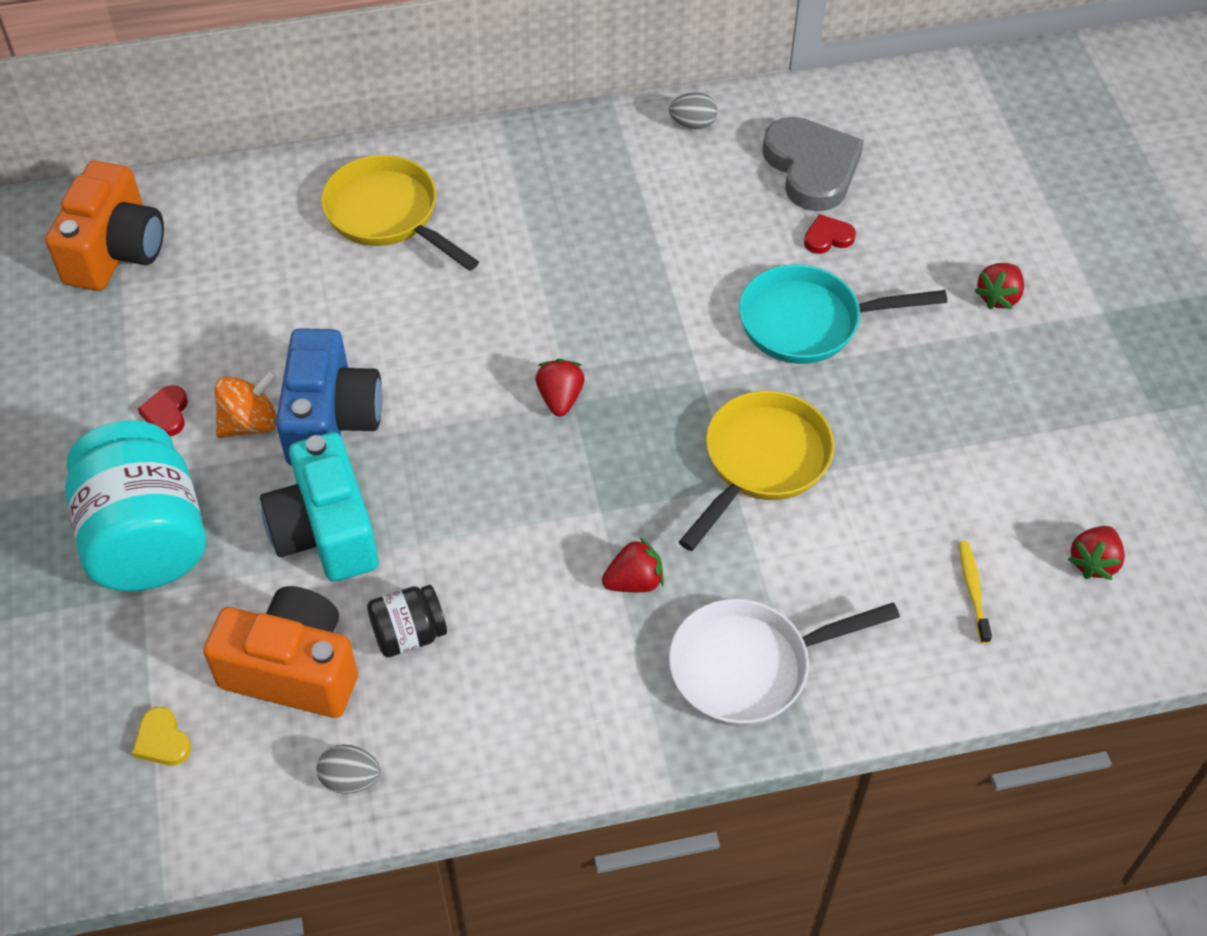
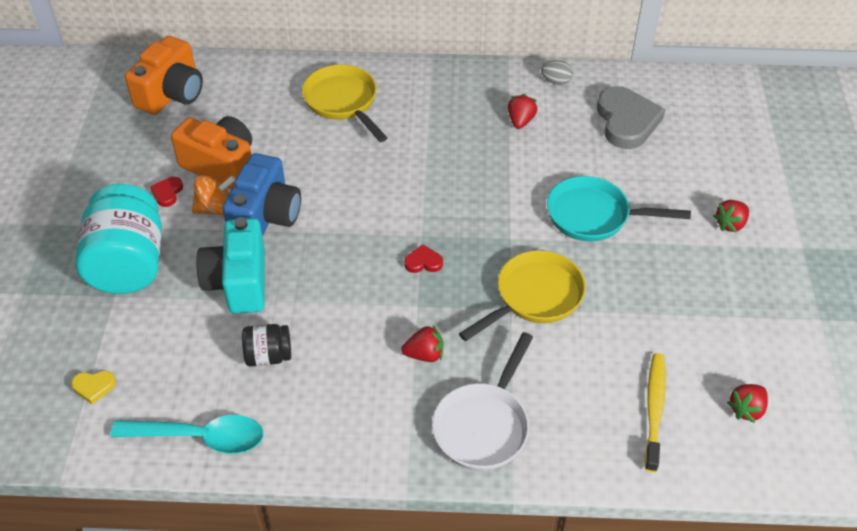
camera: 15 degrees right, 5 degrees down
(162, 740) = (94, 387): yellow heart -> yellow heart turned 75 degrees counterclockwise
(293, 670) = (189, 362): orange camera -> orange camera (221, 166)
(350, 779) = (200, 437): grey egg -> turquoise spoon
(560, 398) = (414, 231): red strawberry -> red strawberry (520, 121)
(749, 667) = (484, 425): white pan -> white pan turned 60 degrees counterclockwise
(827, 237) = (624, 166): red heart -> red heart (423, 262)
(972, 590) = (654, 409): yellow toothbrush -> yellow toothbrush, size x1.67

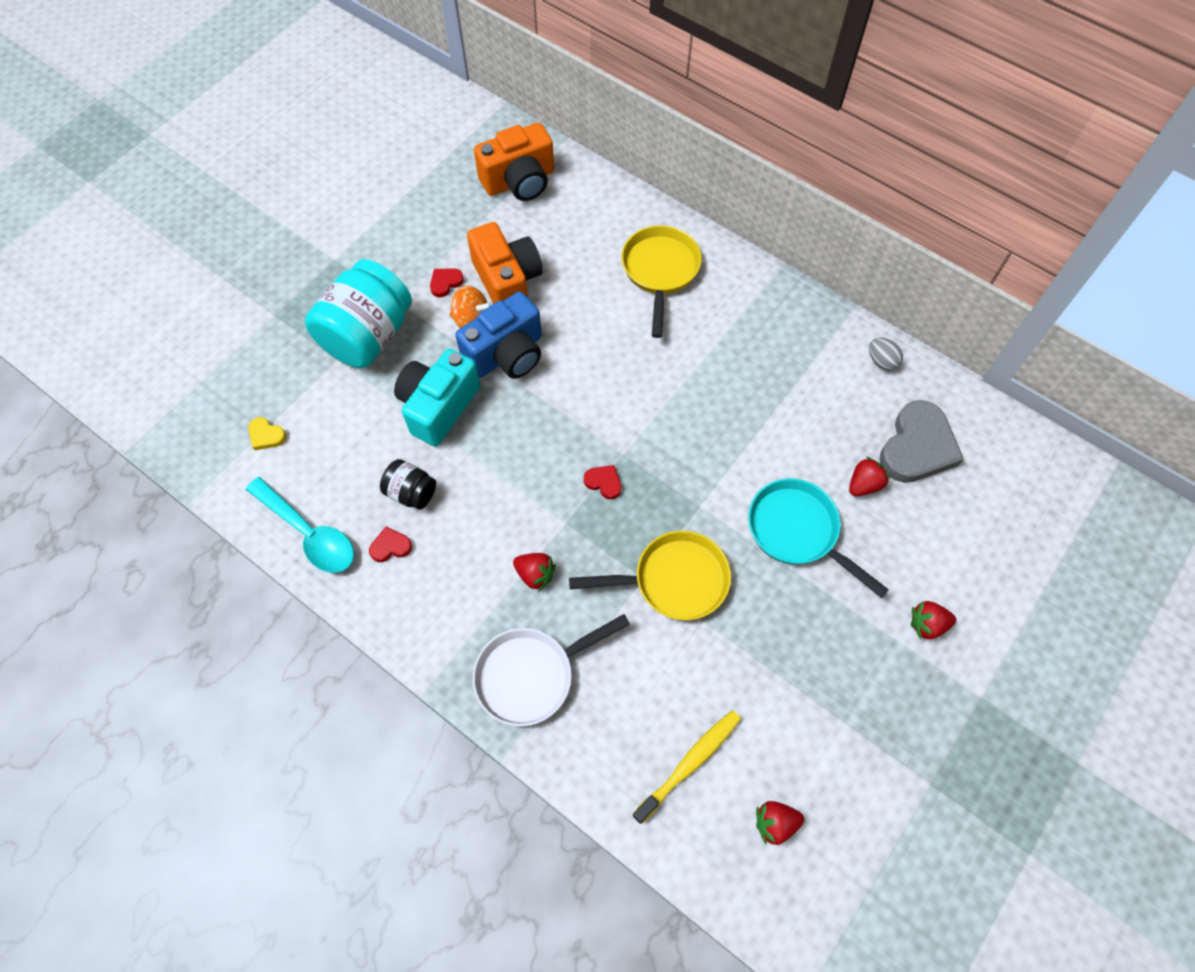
camera: 35 degrees right, 15 degrees up
(284, 405) = (390, 546): none -> red heart
(520, 121) = (810, 386): red strawberry -> red strawberry (864, 484)

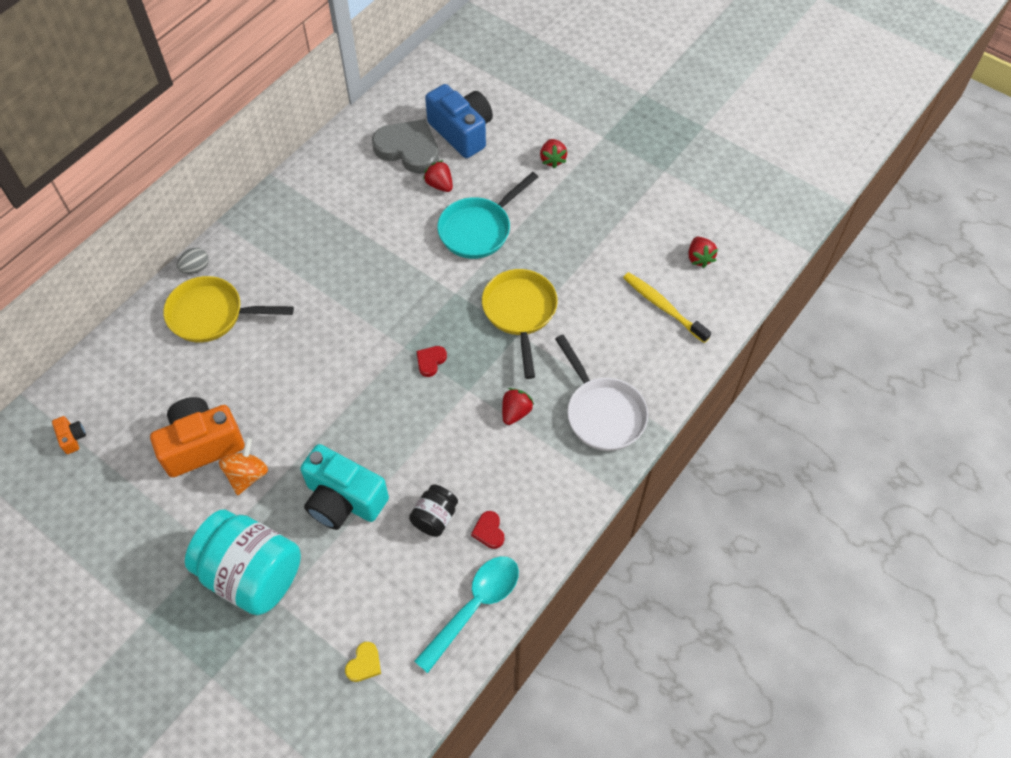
camera: 90 degrees left, 5 degrees down
(445, 283) = (195, 503): red heart -> none
(507, 354) = (290, 442): blue camera -> blue camera (462, 132)
(519, 181) = (72, 438): orange camera -> orange camera, size x0.42
(881, 361) = (328, 163): grey egg -> grey egg (196, 268)

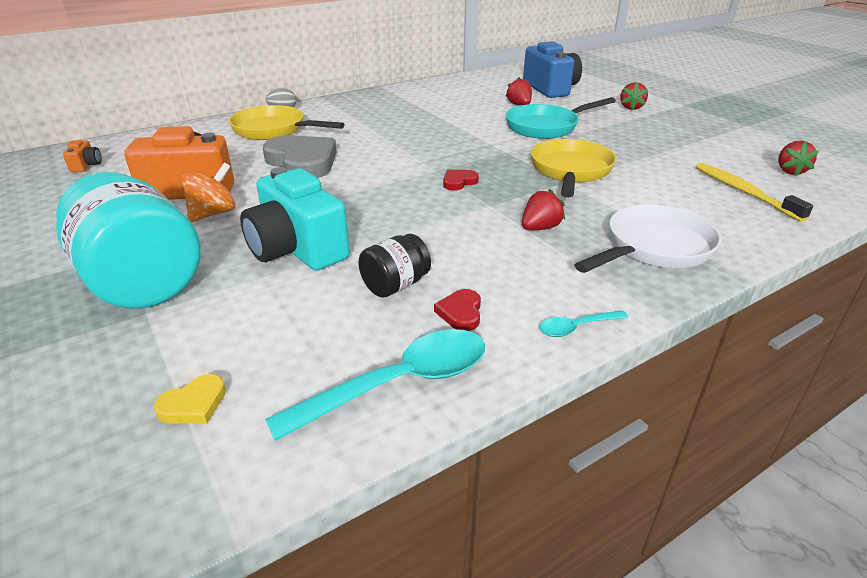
camera: 20 degrees right, 25 degrees down
(408, 149) = (500, 90): grey heart -> grey heart (302, 162)
(565, 521) = (576, 328): none -> turquoise spoon
(602, 413) = (654, 248): white pan -> white pan turned 120 degrees counterclockwise

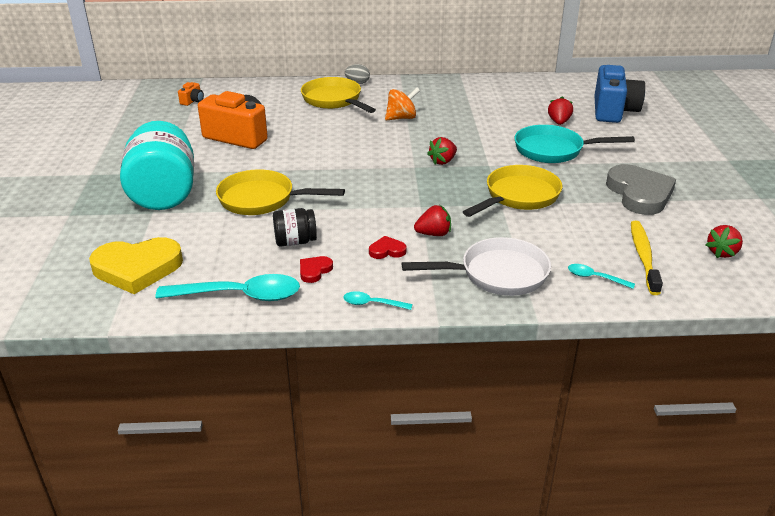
camera: 30 degrees right, 0 degrees up
(193, 404) = (137, 268): yellow heart -> yellow heart, size x2.27
(213, 213) = (236, 159): orange spinning top -> orange spinning top (401, 118)
(297, 249) = (262, 199): turquoise camera -> yellow pan
(302, 162) = (327, 134): grey heart -> grey heart (639, 194)
(459, 182) = (419, 181): red heart -> red heart (387, 250)
(631, 107) = (665, 150): red strawberry -> red strawberry (443, 161)
(737, 222) = (595, 278): none -> turquoise spoon

